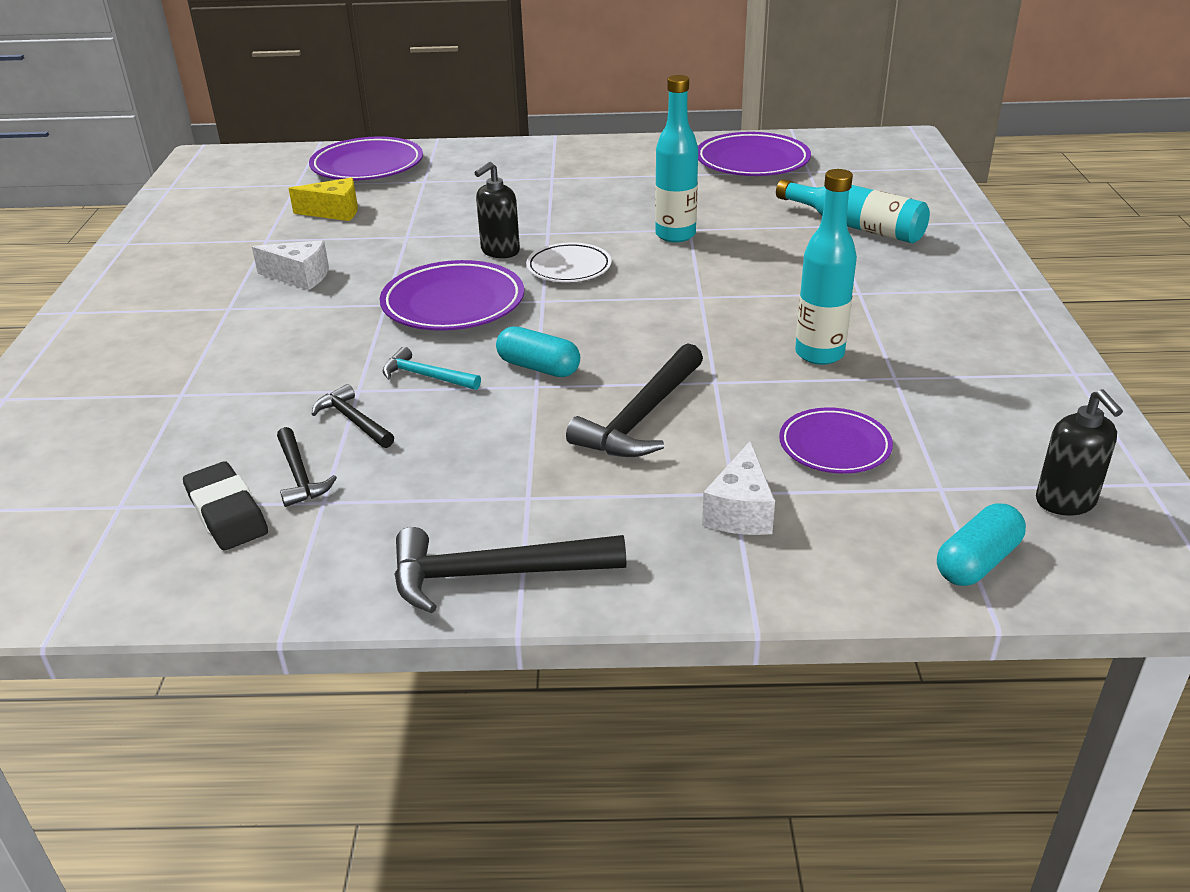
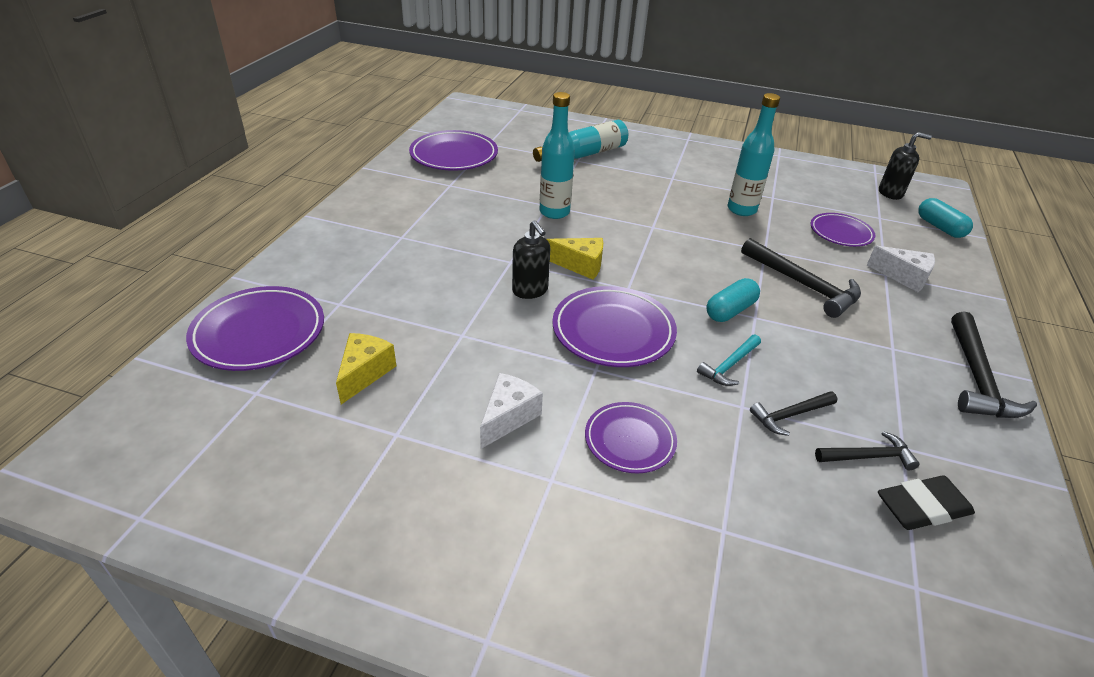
camera: 75 degrees left, 5 degrees up
(286, 335) = (629, 440): none -> purple plate
(569, 267) = (580, 265): white plate -> yellow cheese

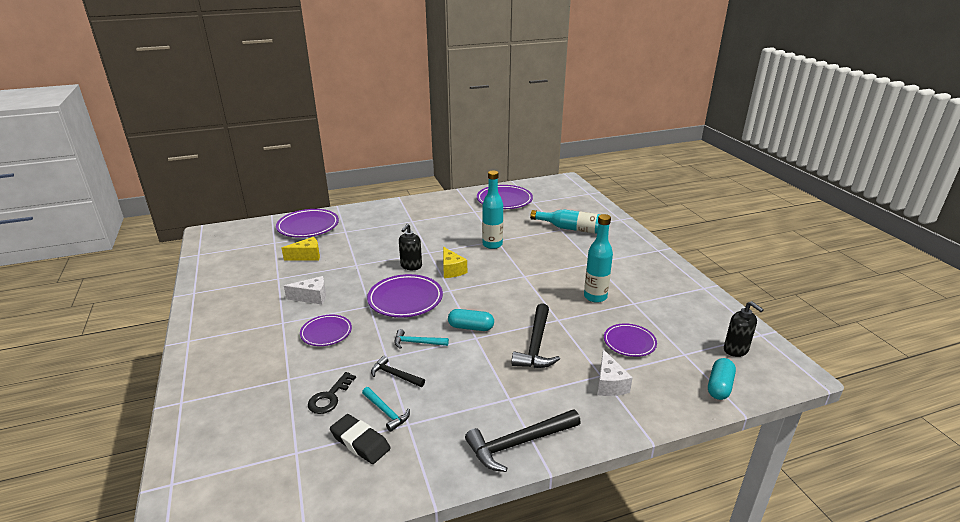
camera: 55 degrees right, 10 degrees down
(803, 500) = (329, 397): none -> black key
(868, 457) = (386, 412): black hammer -> turquoise hammer

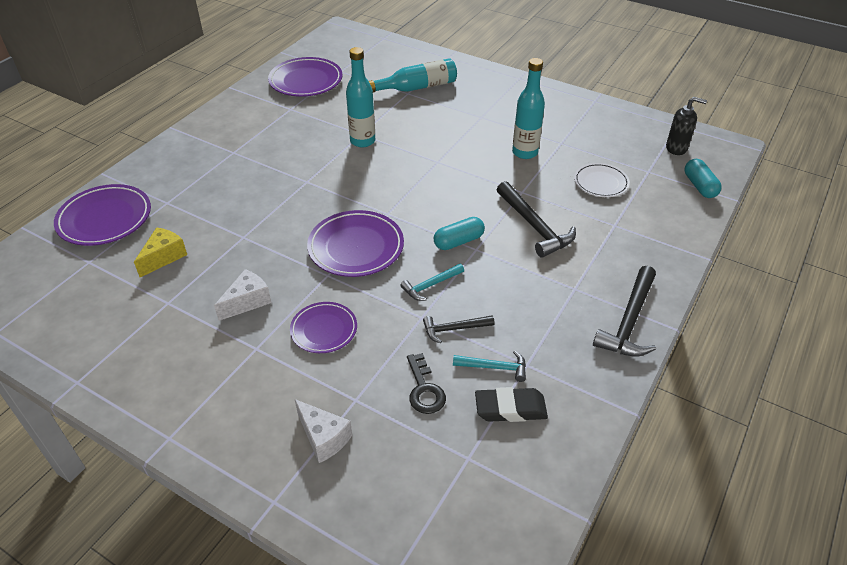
camera: 40 degrees left, 15 degrees up
(411, 266) = (310, 207): black soap dispenser -> none
(451, 270) = (359, 190): yellow cheese -> none
(609, 384) = (629, 229): white cheese -> white cheese (323, 438)
(629, 342) = (601, 183): purple plate -> white plate

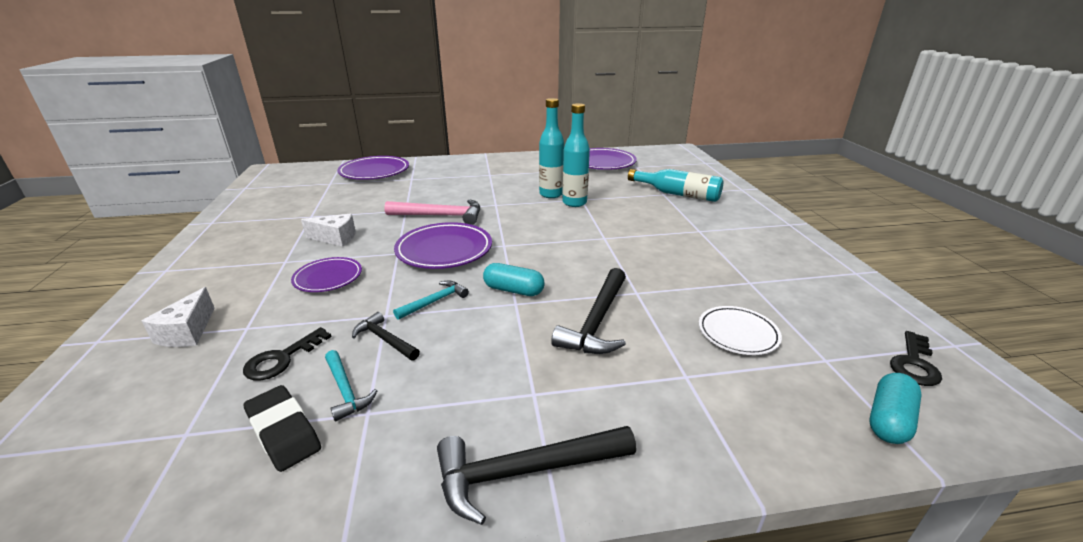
camera: 50 degrees right, 15 degrees down
(164, 257) = (356, 198): yellow cheese -> none
(286, 221) = (441, 216): none -> pink hammer
(430, 285) = (435, 301): turquoise hammer -> turquoise hammer turned 120 degrees clockwise
(525, 152) = (695, 270): turquoise bottle -> turquoise bottle (551, 194)
(676, 148) = (914, 363): black soap dispenser -> black key

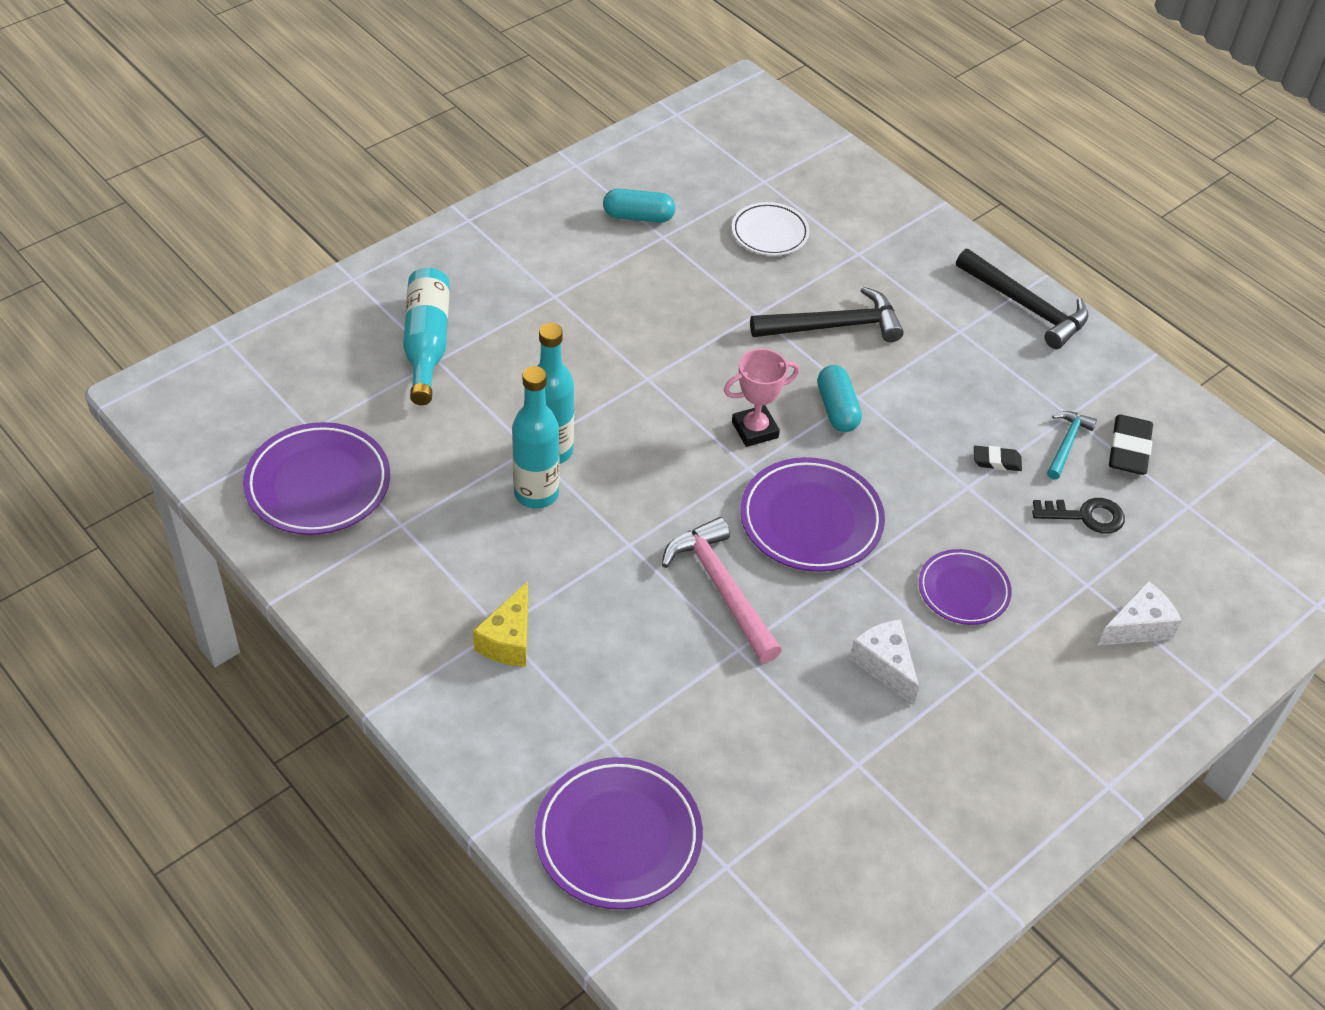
camera: 125 degrees left, 20 degrees up
(385, 339) = (996, 461): black hammer -> black eraser
(435, 301) = (913, 462): turquoise hammer -> none
(482, 174) = (508, 640): none -> yellow cheese
(529, 256) = (755, 430): none -> pink trophy
(889, 419) = (813, 151): turquoise capsule -> turquoise capsule (638, 216)
(914, 363) = (727, 136): black key -> none

